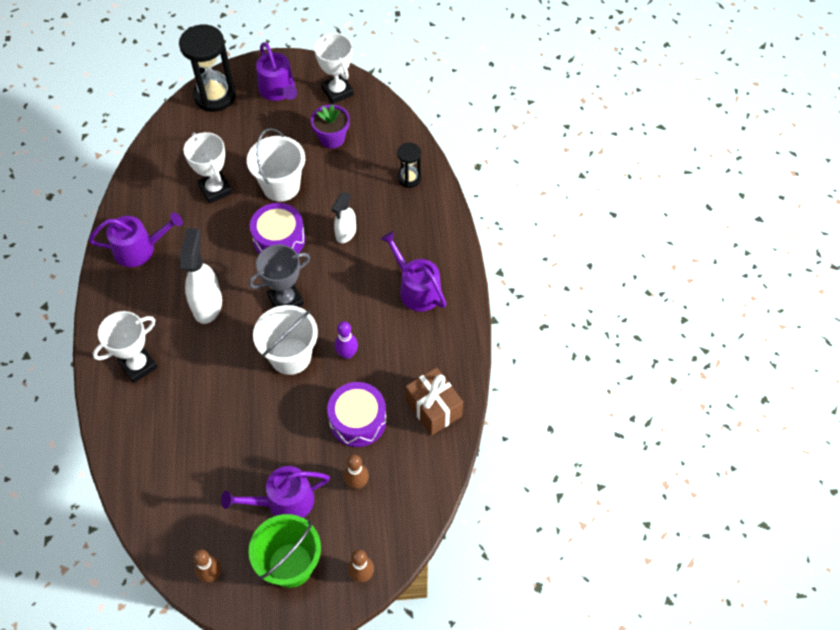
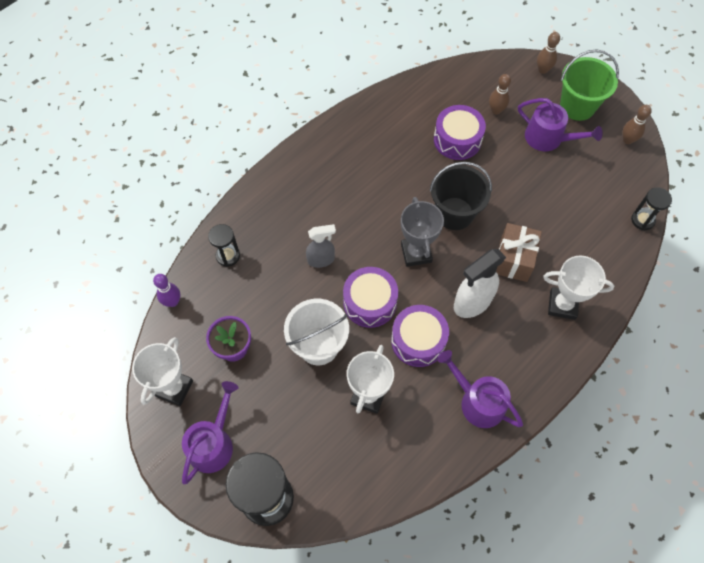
camera: 130 degrees left, 5 degrees up
(132, 501) = (642, 220): none -> black hourglass
(219, 247) = (418, 340): none -> purple drum
(286, 300) = (416, 253): grey trophy -> grey trophy turned 60 degrees clockwise
(290, 356) = (454, 213): white bucket -> black bucket
(345, 233) = (321, 260): white spray bottle -> grey spray bottle
(347, 354) = (418, 181): purple bowling pin -> purple bowling pin (172, 302)
(416, 289) = (326, 178): purple watering can -> none
(433, 408) = (406, 106): brown gift -> brown gift (513, 259)

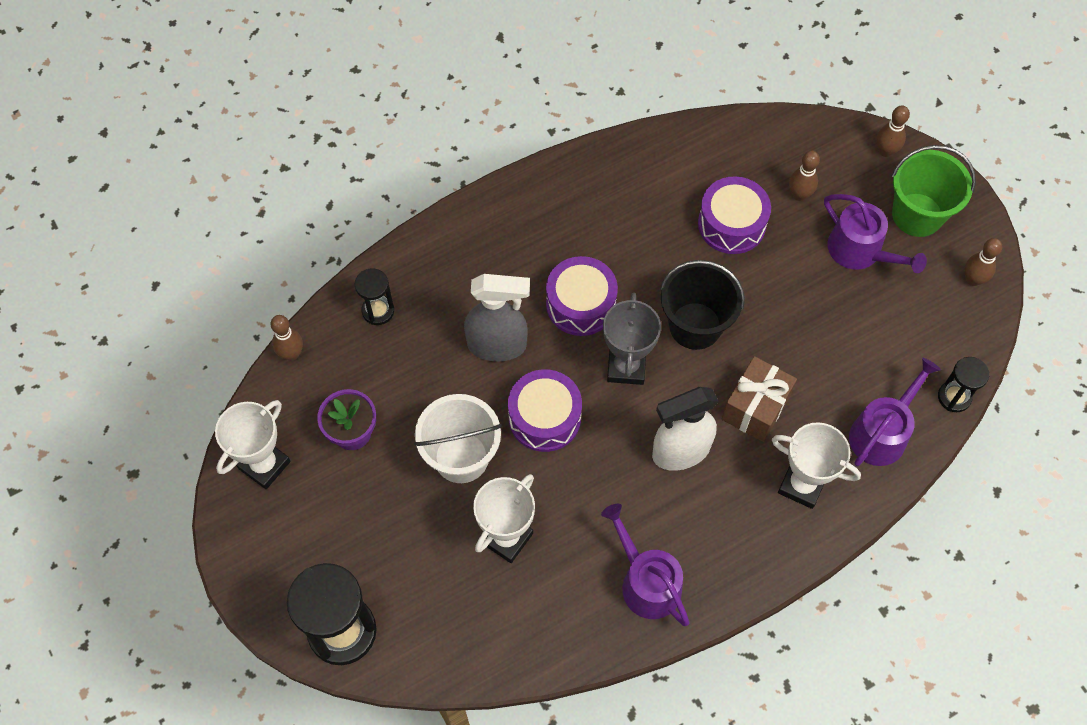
camera: 15 degrees right, 0 degrees up
(172, 302) = (291, 354): purple bowling pin -> brown bowling pin
(213, 443) = (294, 546): purple watering can -> purple watering can (882, 432)
(321, 260) = (497, 345): grey spray bottle -> grey spray bottle, size x1.58
(418, 340) = (593, 483): purple drum -> purple drum (581, 304)

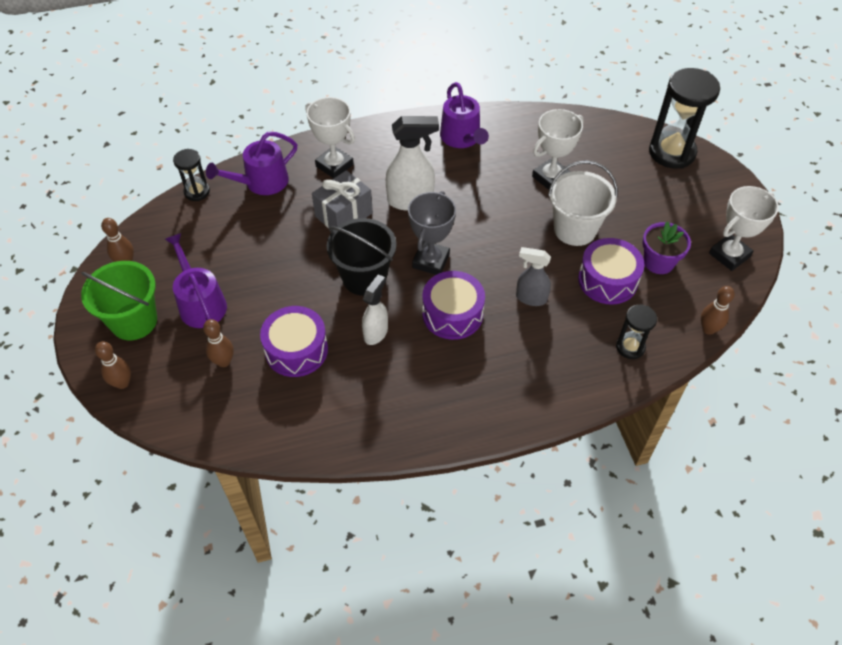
camera: 165 degrees left, 10 degrees down
(497, 345) = (531, 298): grey spray bottle -> grey spray bottle, size x0.63
(544, 418) = (505, 241): purple drum -> purple drum (607, 280)
(656, 262) = (376, 333): none -> white spray bottle
(755, 408) = (344, 215): brown gift -> grey gift

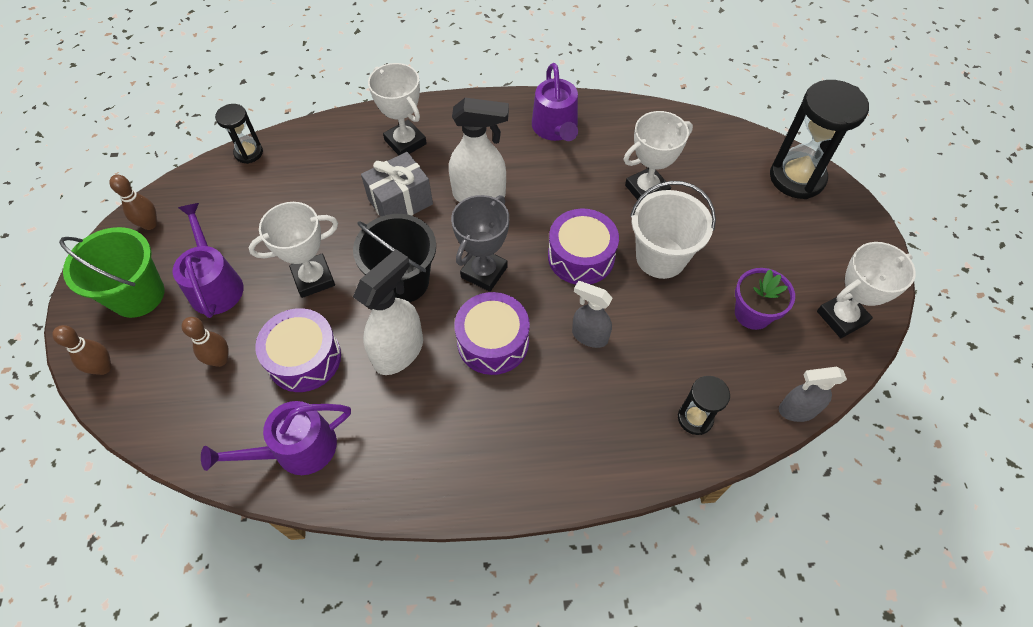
camera: 10 degrees right, 5 degrees up
(261, 182) = (321, 151): purple watering can -> purple watering can (297, 449)
(286, 286) = (313, 278): none -> white trophy
(376, 333) = (399, 351): white spray bottle -> white spray bottle, size x1.58
(607, 280) = (686, 327): purple drum -> purple drum (581, 256)
(708, 329) = (797, 410): brown bowling pin -> grey spray bottle

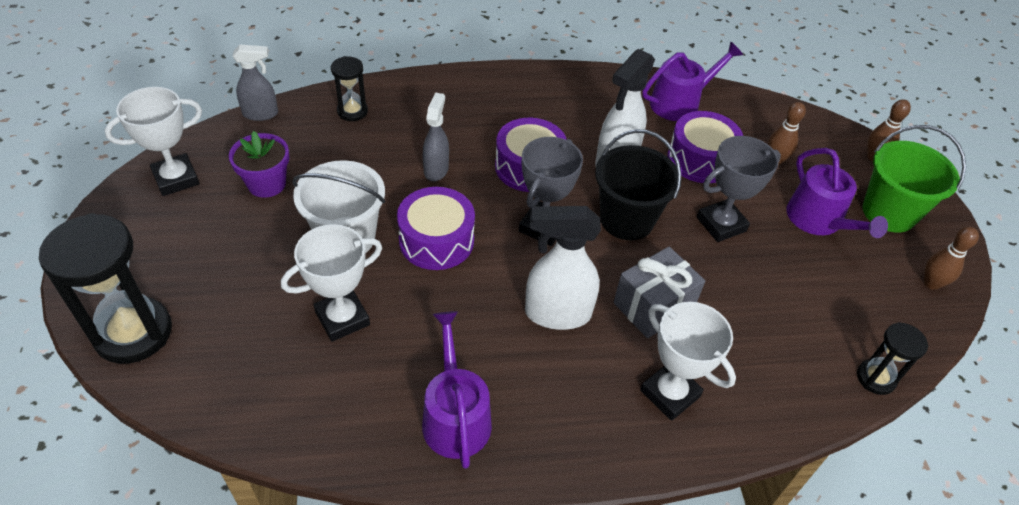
camera: 175 degrees right, 10 degrees down
(313, 278) = (721, 224): white trophy -> grey trophy
(589, 336) = (436, 169): grey spray bottle -> grey spray bottle turned 105 degrees counterclockwise

